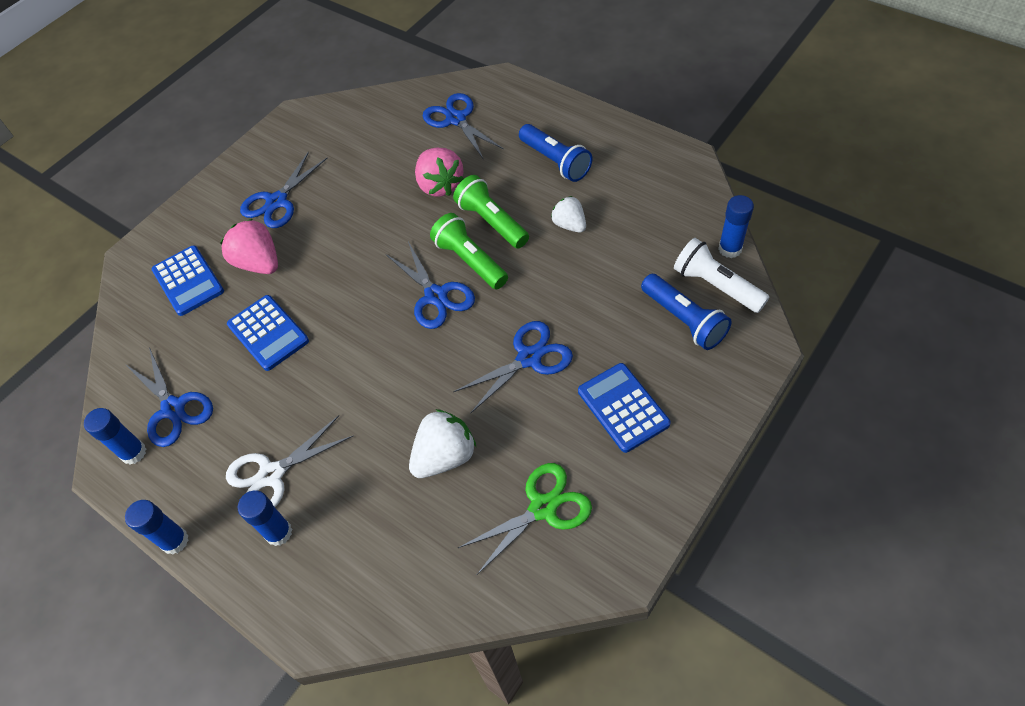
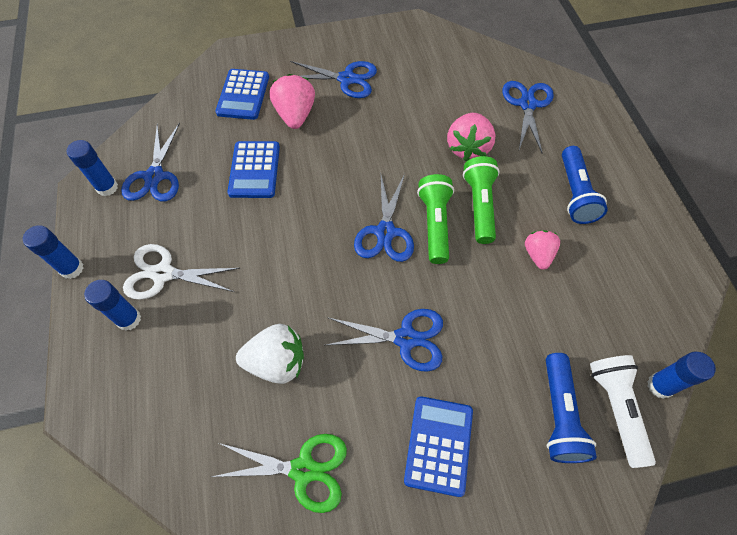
camera: 35 degrees right, 5 degrees up
(277, 201) = (347, 79): blue scissors -> blue scissors turned 150 degrees counterclockwise
(569, 225) = (538, 255): white strawberry -> pink strawberry

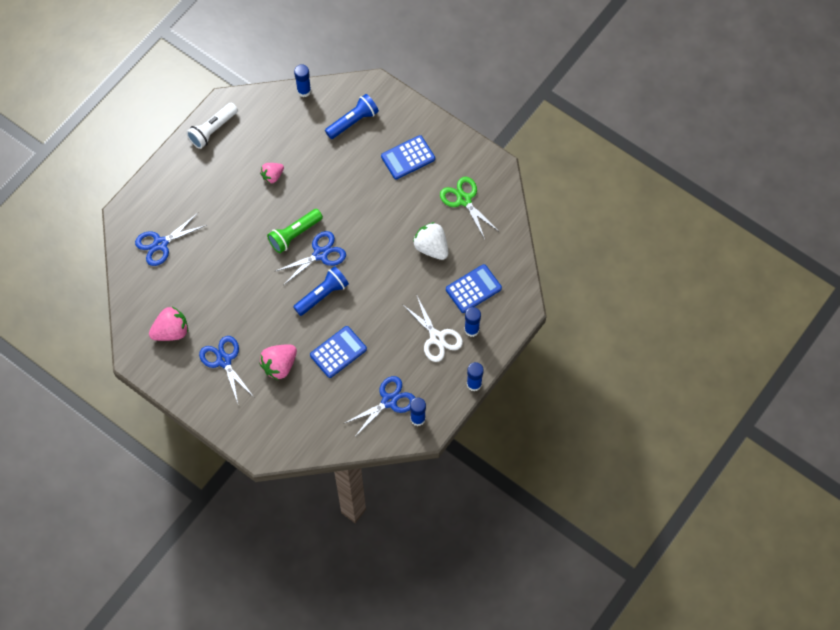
camera: 130 degrees left, 5 degrees up
(243, 95) = (289, 410): blue calculator -> blue calculator (473, 289)
(406, 338) = (371, 203): blue scissors -> none
(468, 148) = (225, 253): pink strawberry -> pink strawberry (171, 331)
(479, 205) = (263, 221): green flashlight -> none
(575, 194) = (214, 181): blue flashlight -> blue flashlight (322, 295)
(616, 408) = (330, 102): white flashlight -> white flashlight (212, 130)

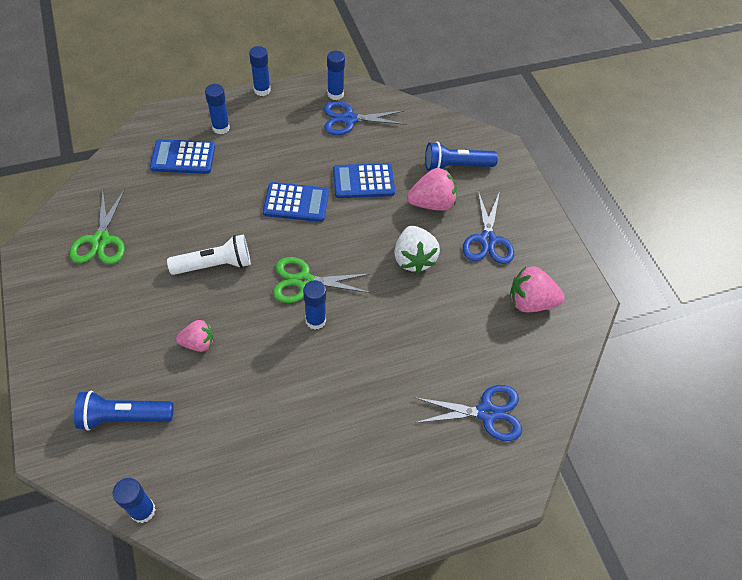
camera: 150 degrees left, 10 degrees down
(212, 130) = (314, 537): white flashlight -> white flashlight (215, 265)
(272, 176) = (285, 410): pink strawberry -> pink strawberry (198, 343)
(294, 235) = (315, 320): green flashlight -> blue glue stick
(320, 254) = (304, 281): blue scissors -> green scissors
(322, 295) = (336, 240): blue flashlight -> blue flashlight (456, 166)
(408, 158) = (108, 325): blue calculator -> blue calculator (296, 203)
(431, 247) = (183, 216): white strawberry -> white strawberry (413, 259)
(437, 338) = (259, 140): white scissors -> none

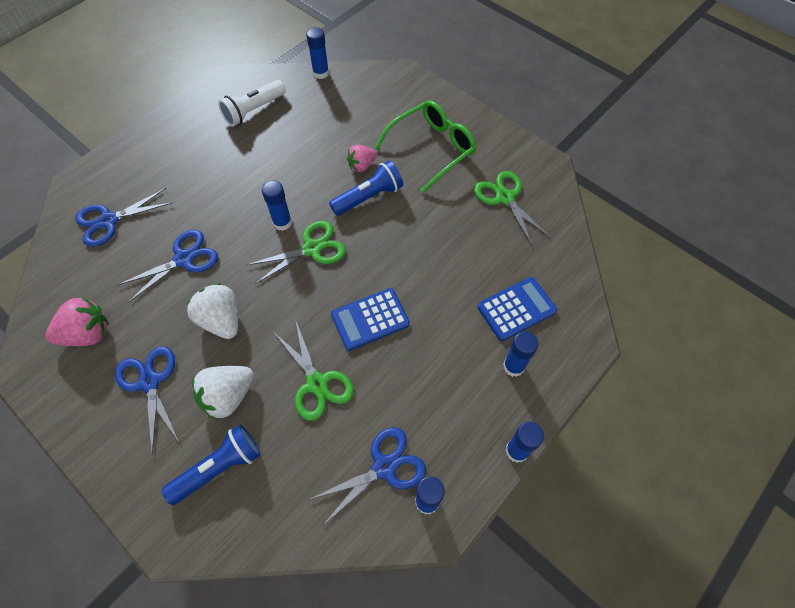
camera: 155 degrees right, 5 degrees up
(115, 325) = (432, 149): none -> green glasses
(124, 417) = (373, 106): blue flashlight -> blue flashlight (369, 197)
(215, 265) = (397, 225): white flashlight -> white flashlight (254, 110)
(363, 181) = (317, 383): blue calculator -> green scissors
(424, 330) = (184, 259): none -> blue scissors
(432, 203) = (228, 396): pink strawberry -> white strawberry

